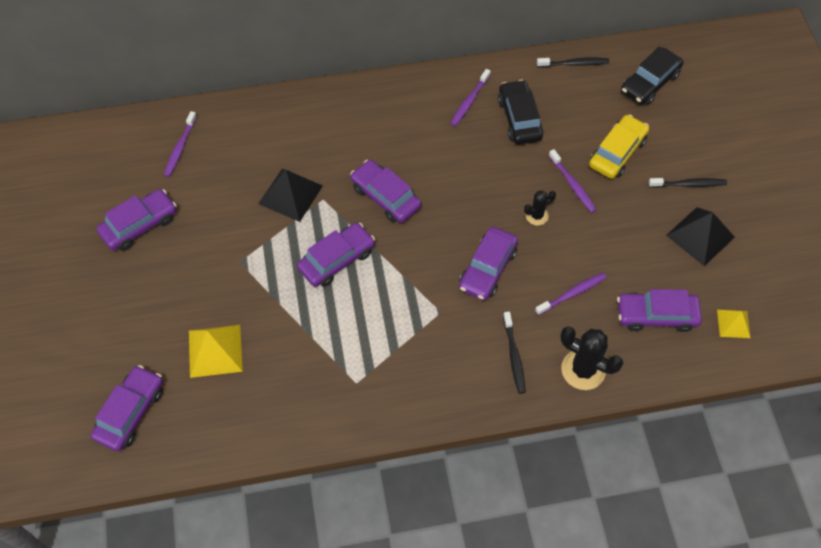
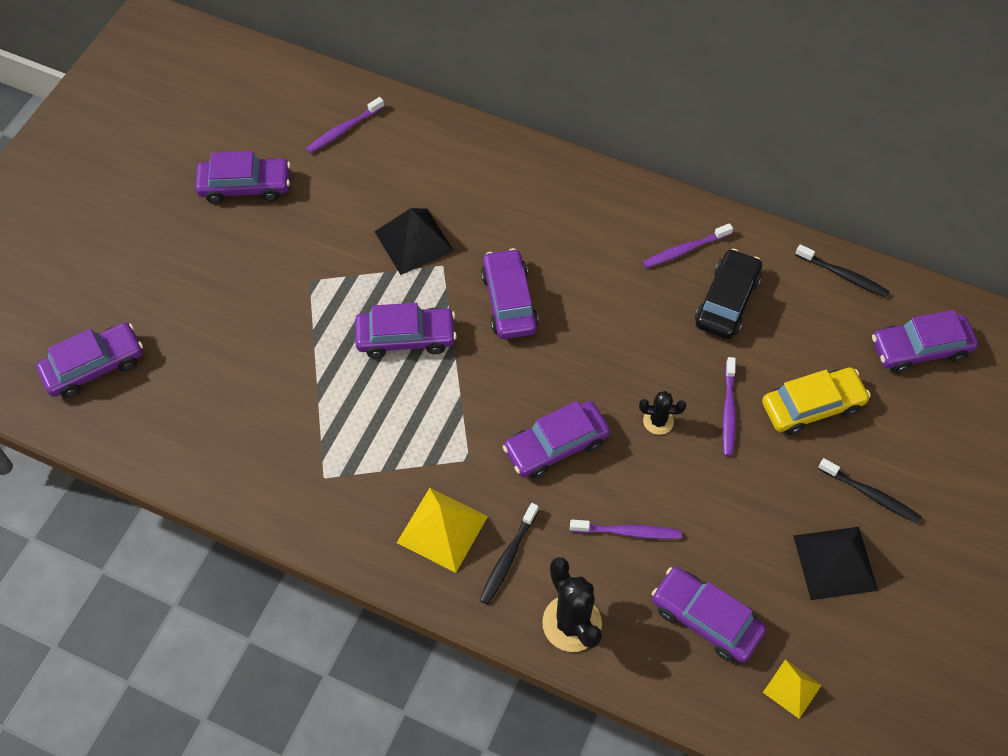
camera: 35 degrees right, 0 degrees up
(215, 350) = (216, 355): yellow pyramid -> yellow pyramid (442, 529)
(649, 83) = (919, 348): black car -> purple car

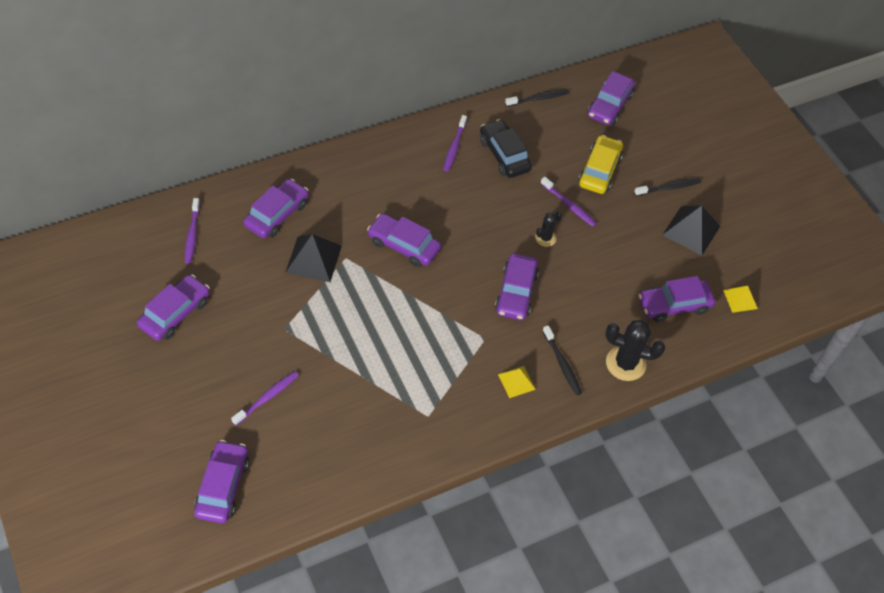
camera: 55 degrees left, 5 degrees down
(406, 337) = (376, 310): purple car -> purple car (277, 214)
(442, 529) = (516, 381): yellow pyramid -> yellow pyramid, size x0.59
(628, 532) = (597, 300): purple toothbrush -> purple toothbrush (267, 397)

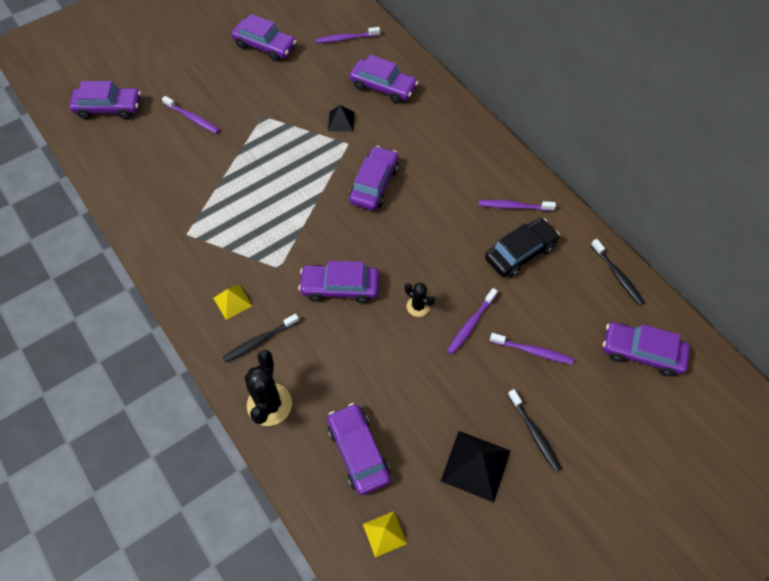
camera: 85 degrees right, 5 degrees up
(313, 259) = (341, 121): black pyramid -> black pyramid, size x0.59
(599, 171) = (533, 351): yellow car -> purple toothbrush

